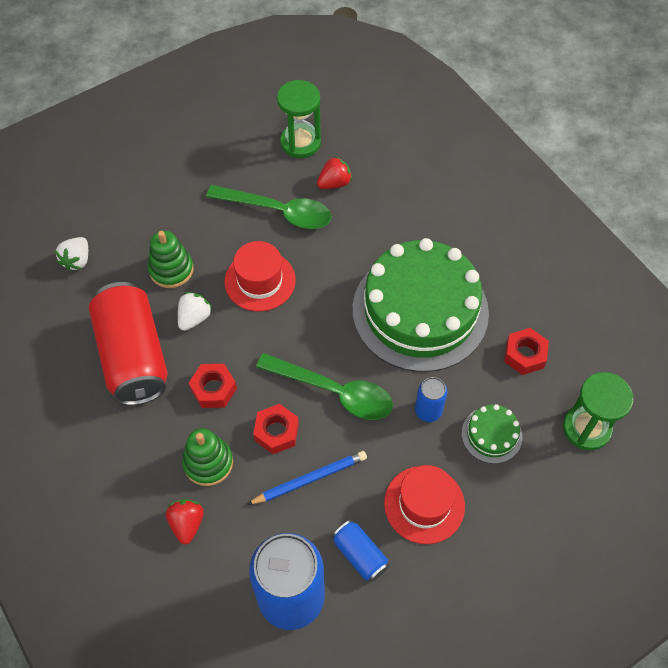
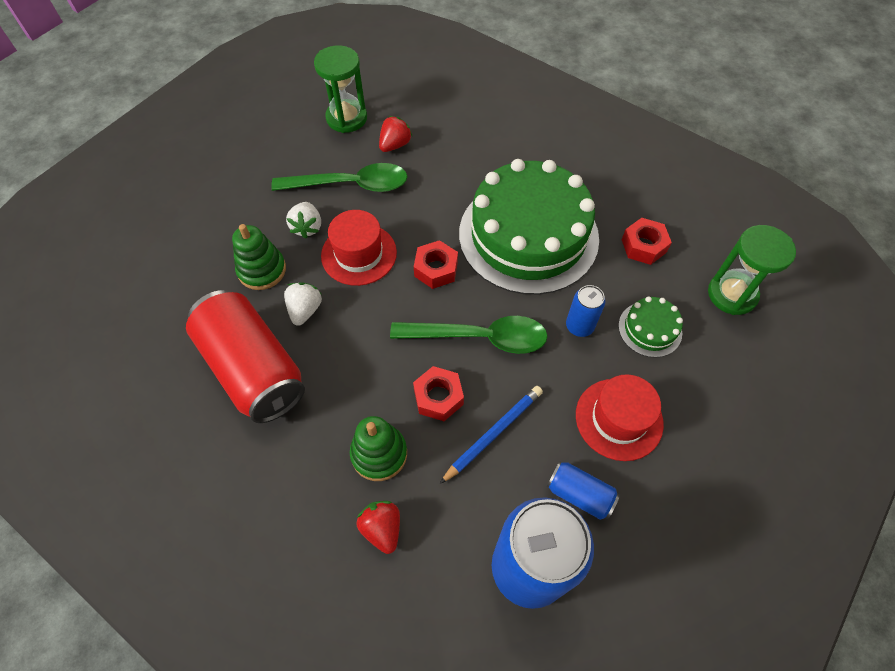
camera: 20 degrees left, 0 degrees up
(77, 260) = (155, 291): white strawberry -> white strawberry (307, 227)
(213, 389) = (354, 375): red nut -> red nut (436, 269)

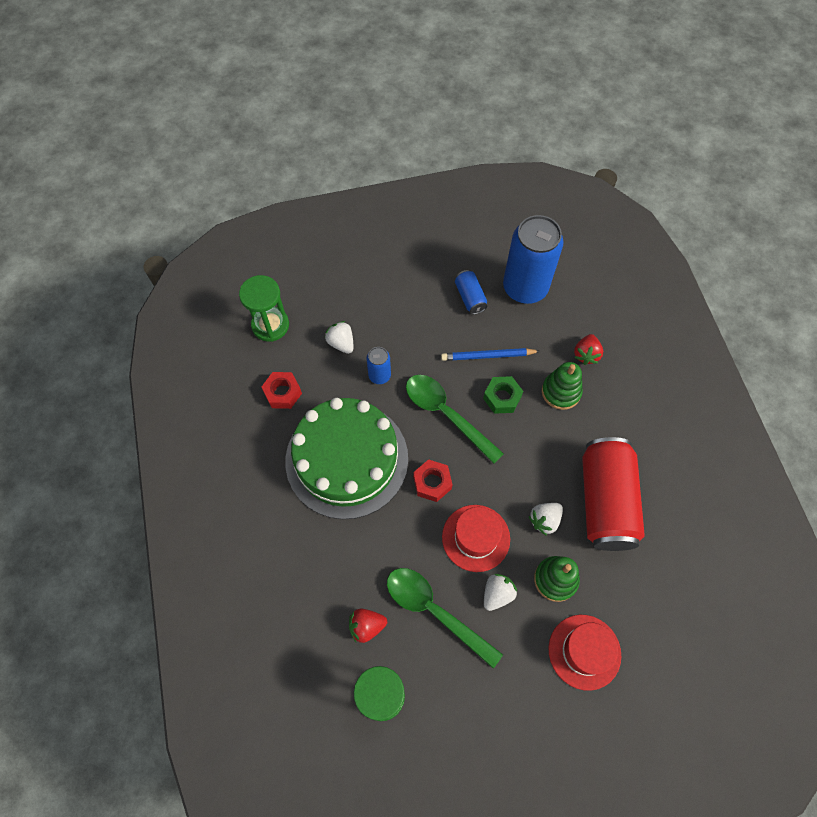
camera: 140 degrees left, 5 degrees up
(438, 397) = (502, 397): red nut -> green nut
(619, 419) = (412, 314): red hat -> red hat (584, 651)
(650, 329) = (341, 343): green cake -> white strawberry

